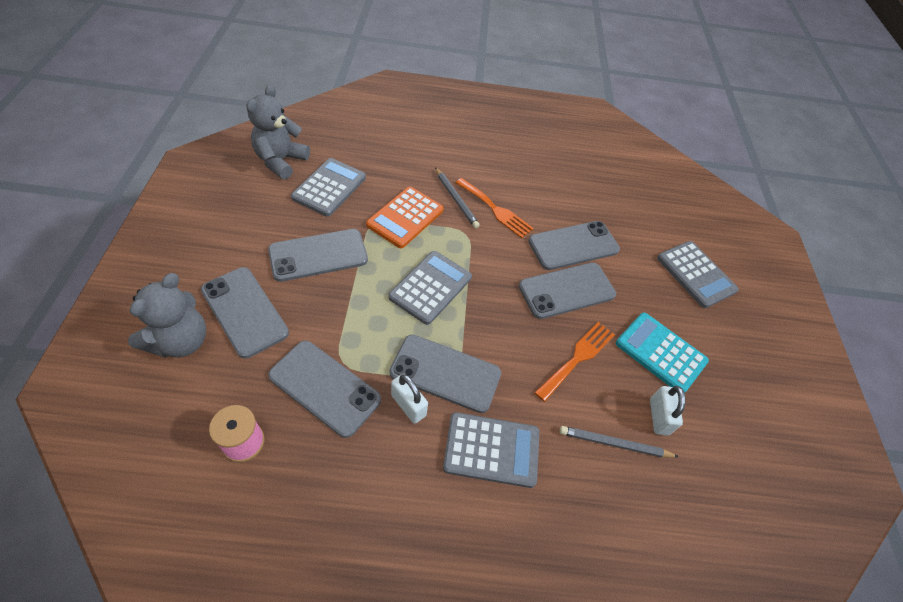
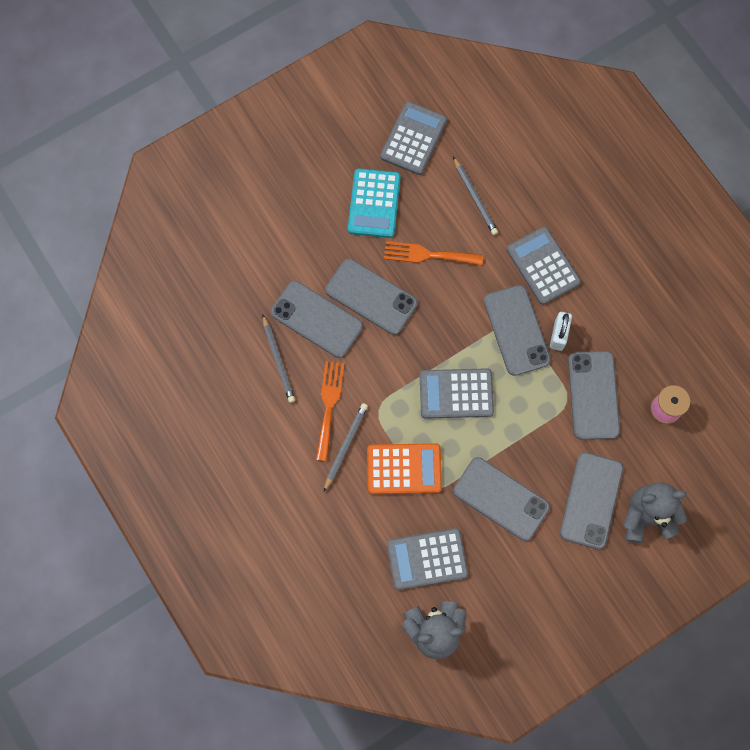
camera: 120 degrees left, 20 degrees up
(556, 206) = (278, 360): none -> grey pencil
(658, 417) = (431, 181): white padlock -> none
(695, 274) = (267, 213): grey calculator -> grey calculator (413, 139)

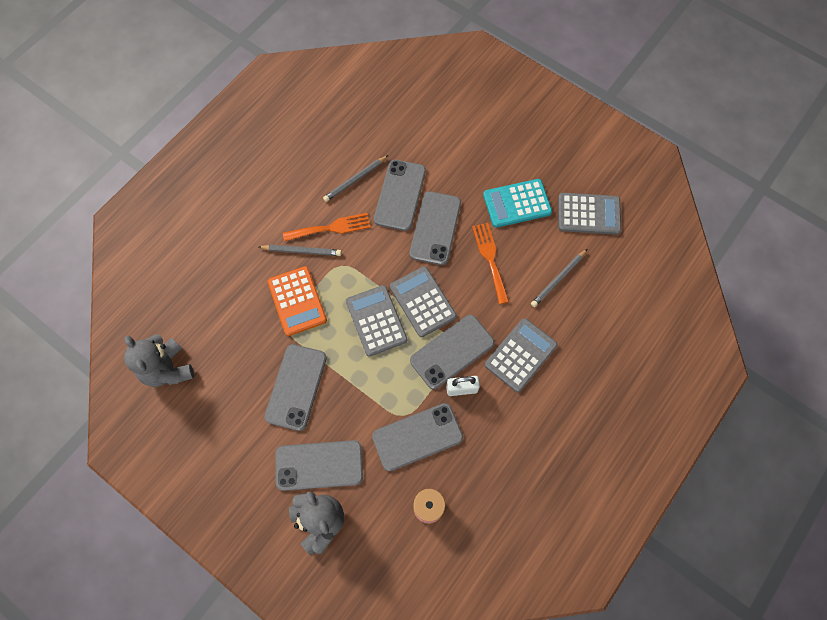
camera: 70 degrees right, 5 degrees down
(427, 559) = (226, 344): grey calculator -> grey calculator (422, 302)

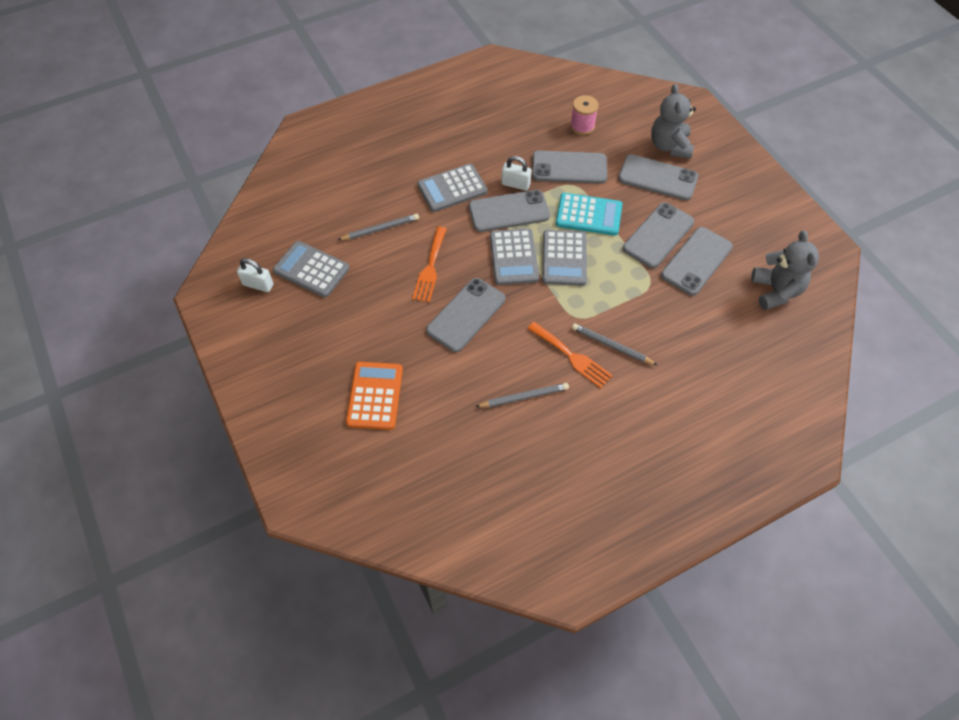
camera: 155 degrees left, 10 degrees down
(297, 301) = (633, 302): orange calculator -> orange calculator (375, 396)
(331, 228) = (572, 356): orange fork -> orange fork turned 150 degrees counterclockwise
(400, 195) = (484, 361): grey phone -> grey phone (696, 261)
(517, 203) = (372, 306): turquoise calculator -> turquoise calculator (588, 215)
(621, 182) = (258, 285): none -> white padlock

